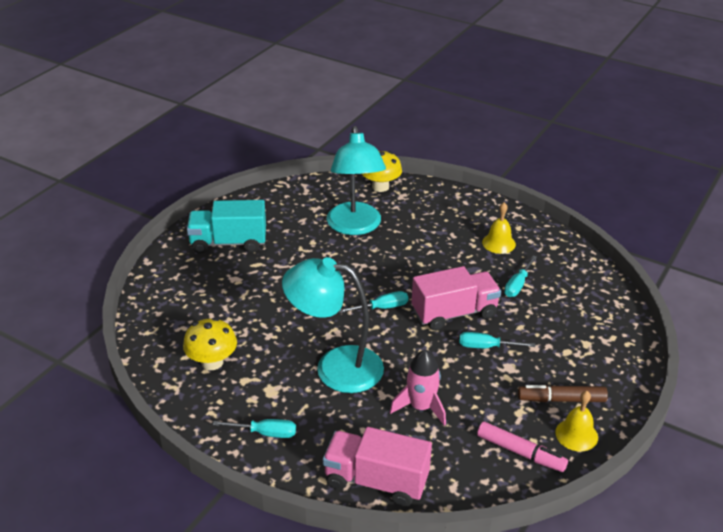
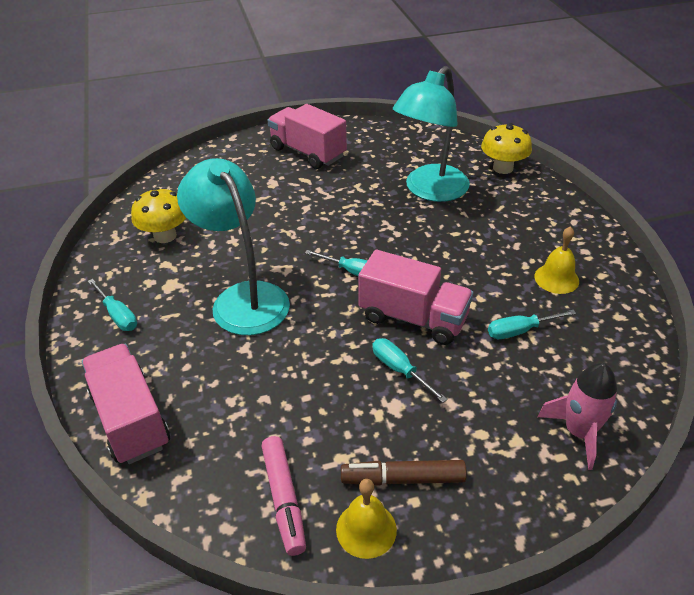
camera: 45 degrees right, 5 degrees up
(228, 243) = (308, 152): turquoise truck -> pink truck
(421, 407) = (259, 383): pink rocket -> pink rocket (579, 432)
(561, 399) = (402, 479): brown marker -> brown marker turned 45 degrees counterclockwise

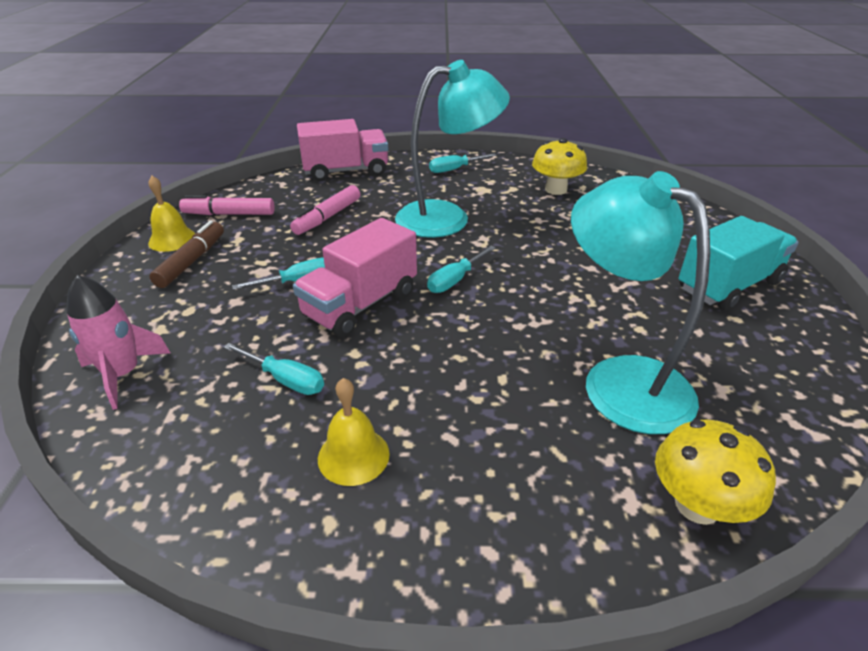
camera: 105 degrees right, 5 degrees down
(266, 393) = (327, 217): none -> pink marker
(308, 152) = (729, 286): pink truck -> turquoise truck
(520, 331) = (285, 380): turquoise screwdriver -> turquoise screwdriver turned 120 degrees clockwise

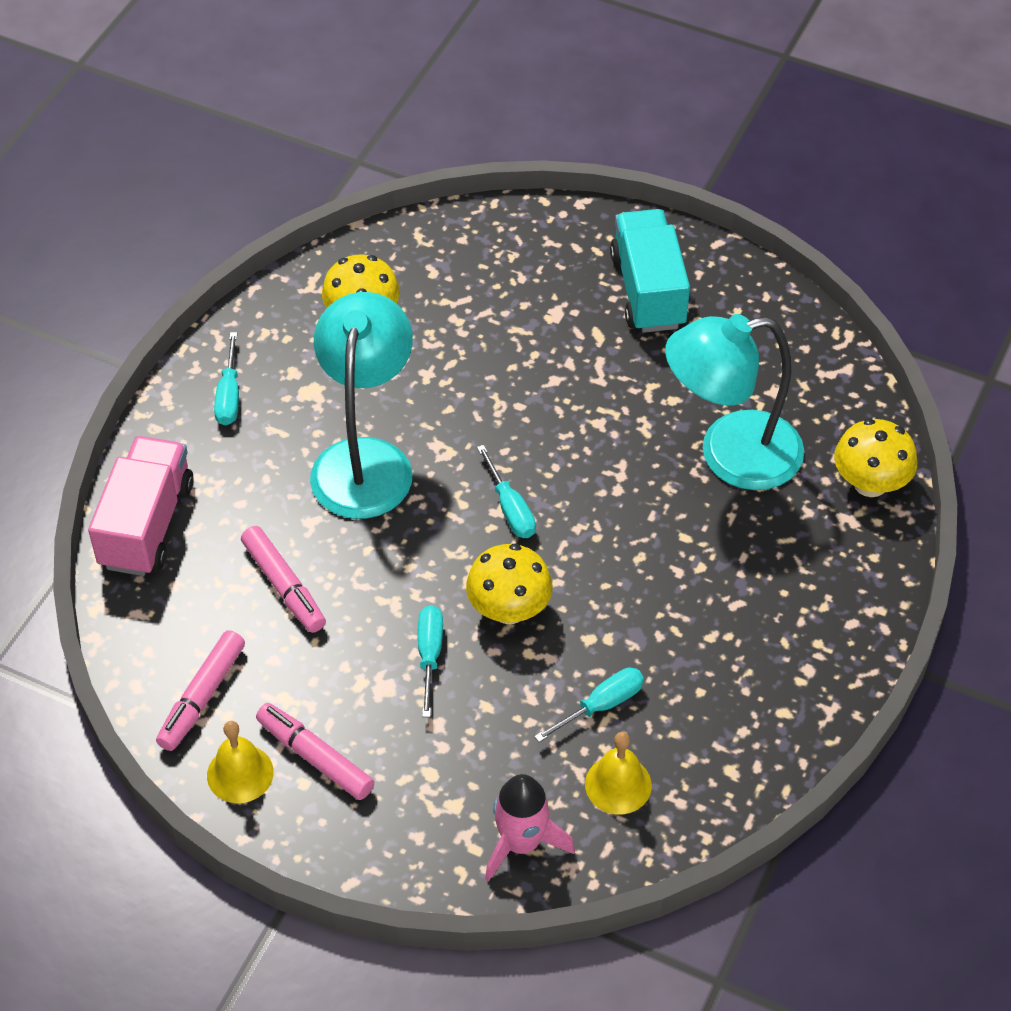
camera: 65 degrees left, 15 degrees up
(192, 261) = (315, 757): brown marker -> pink marker
(353, 456) = (724, 678): yellow bell -> yellow bell (618, 784)
(360, 304) = (509, 609): pink truck -> yellow mushroom

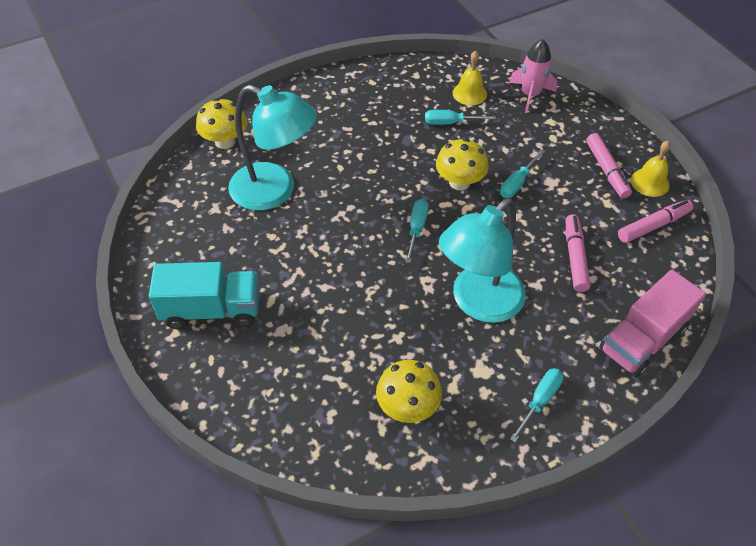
camera: 145 degrees left, 0 degrees up
(648, 291) = (211, 310): turquoise truck -> turquoise truck turned 120 degrees counterclockwise

